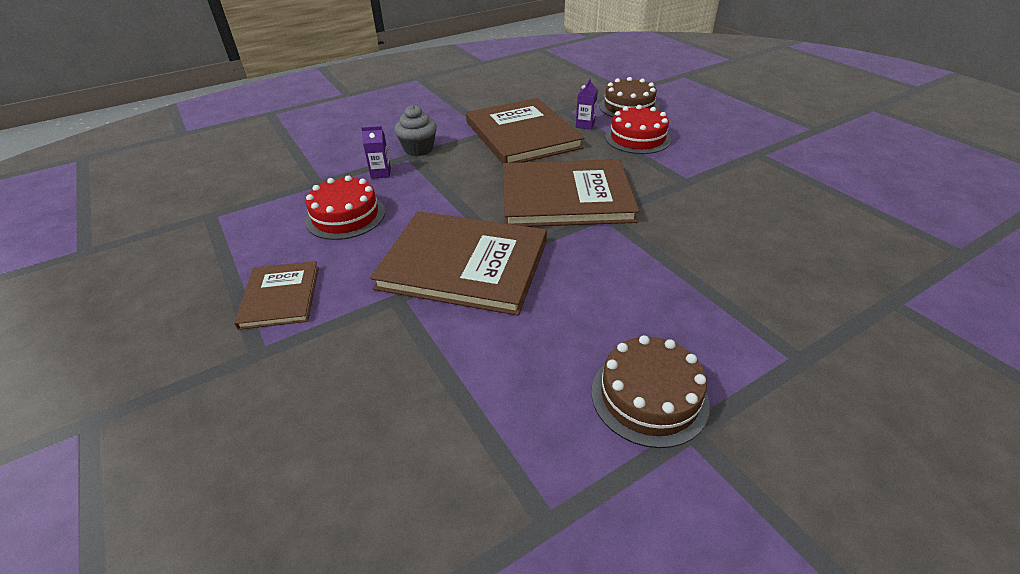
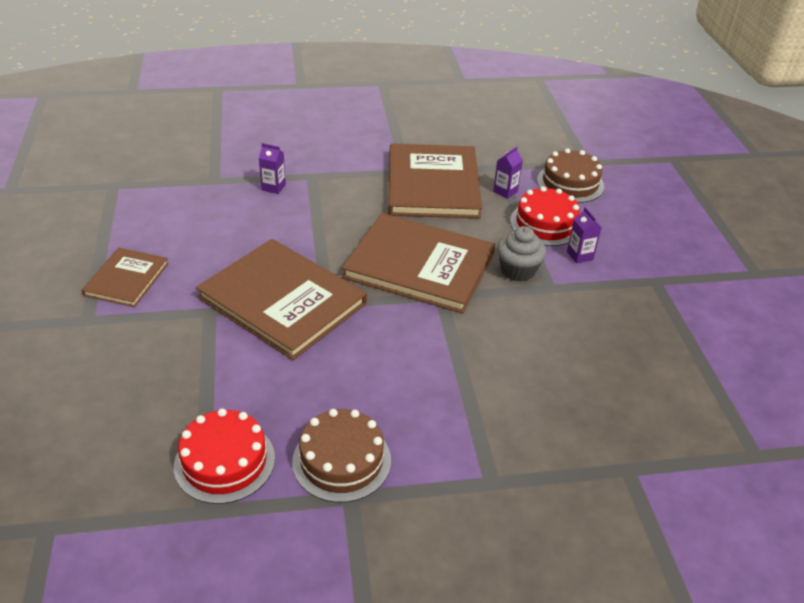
camera: 20 degrees right, 0 degrees up
(345, 216) = (217, 222): red cake -> red cake (224, 461)
(418, 149) = (324, 171): grey cupcake -> grey cupcake (518, 270)
(685, 152) = (580, 255): none -> purple carton

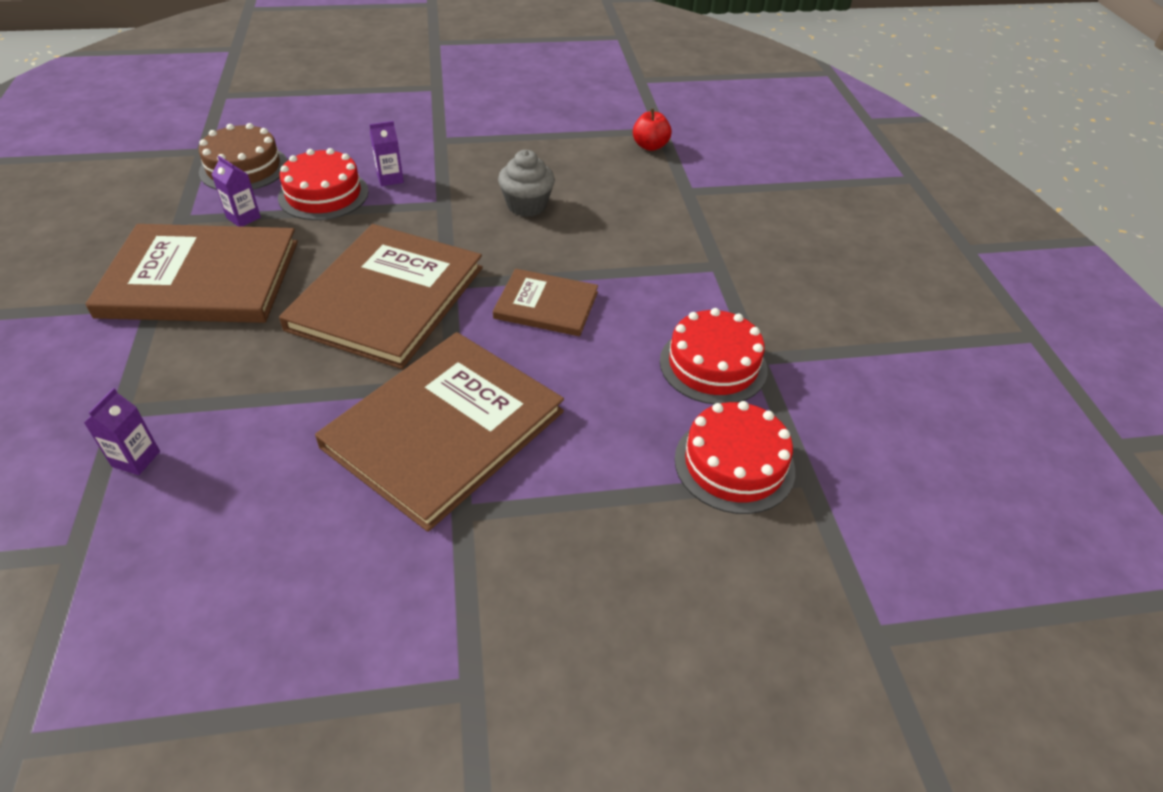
camera: 90 degrees left, 5 degrees up
(126, 279) = (364, 646): brown book -> brown book (546, 305)
(341, 460) = (713, 365): brown cake -> red cake
(518, 270) = (410, 223): grey cupcake -> grey cupcake (527, 205)
(712, 442) = (650, 146): none -> red apple

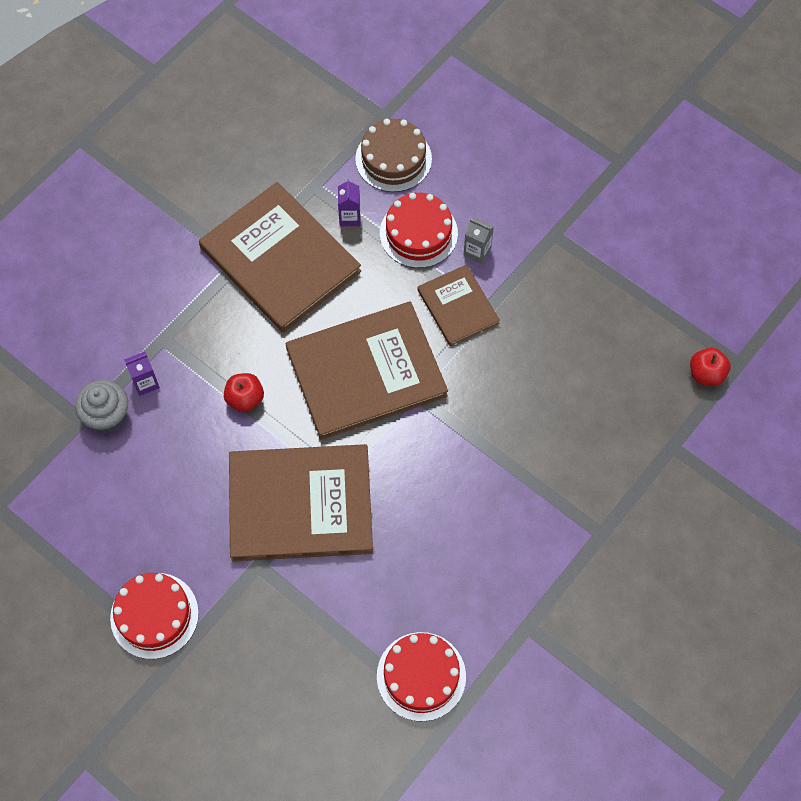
camera: 50 degrees right, 20 degrees up
(281, 393) = (245, 399): none -> red apple
(390, 178) = (477, 252): purple carton -> grey carton
(527, 205) = (539, 361): grey cupcake -> grey cupcake (107, 415)
(546, 305) = (451, 464): brown book -> brown book (458, 306)
(713, 365) = (494, 604): red cake -> red cake (154, 615)

